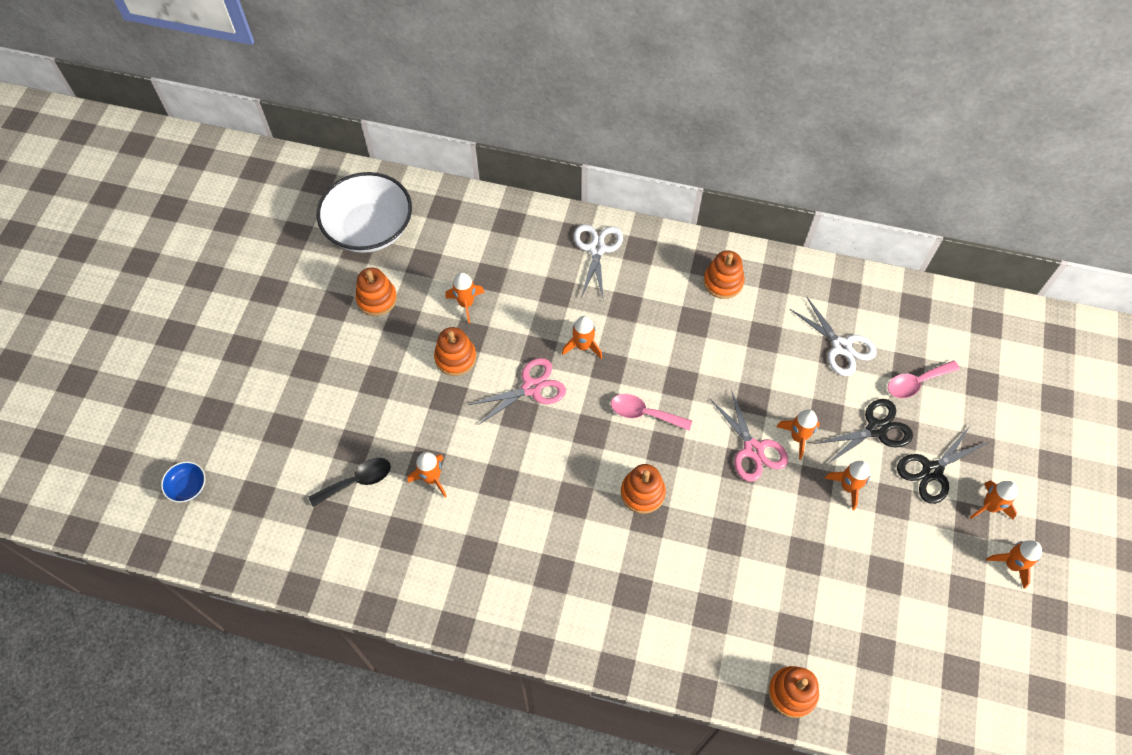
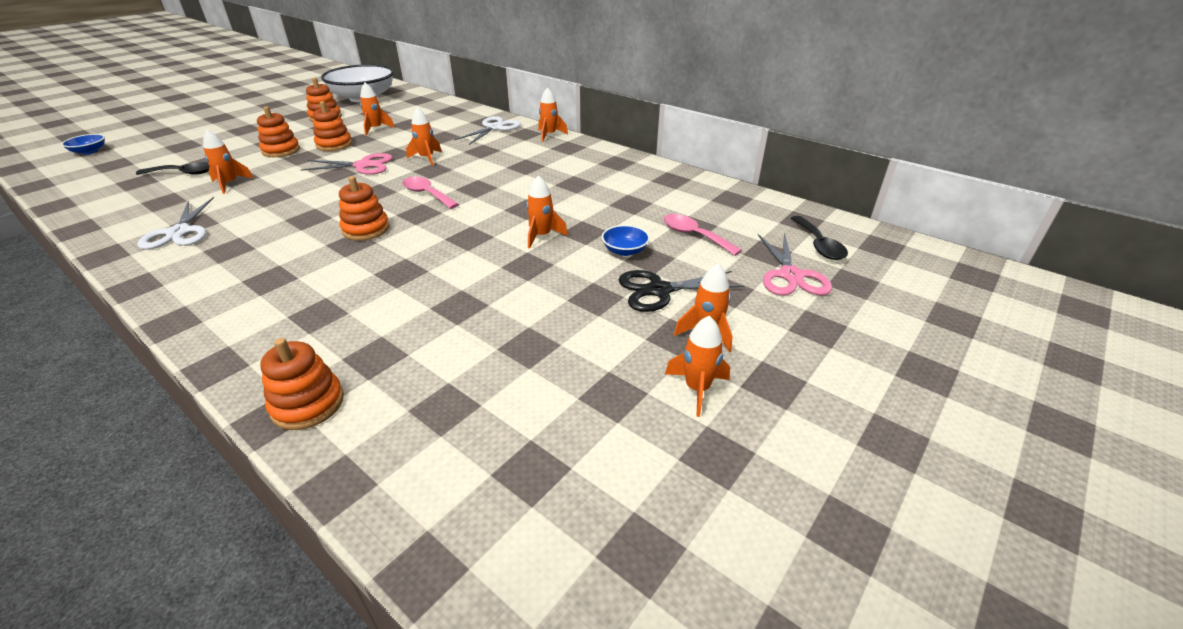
camera: 25 degrees right, 25 degrees down
(723, 282) = (571, 156): orange stacking toy -> orange stacking toy (281, 150)
(753, 449) = (492, 232): pink scissors -> pink scissors (790, 275)
(841, 347) = (639, 202): white scissors -> white scissors (179, 232)
(848, 487) = (556, 276): orange rocket -> orange rocket (549, 135)
(876, 429) = (625, 250): black scissors -> blue bowl
(916, 383) = (694, 235): pink spoon -> pink spoon turned 45 degrees clockwise
(1014, 356) = (819, 245): none -> black spoon

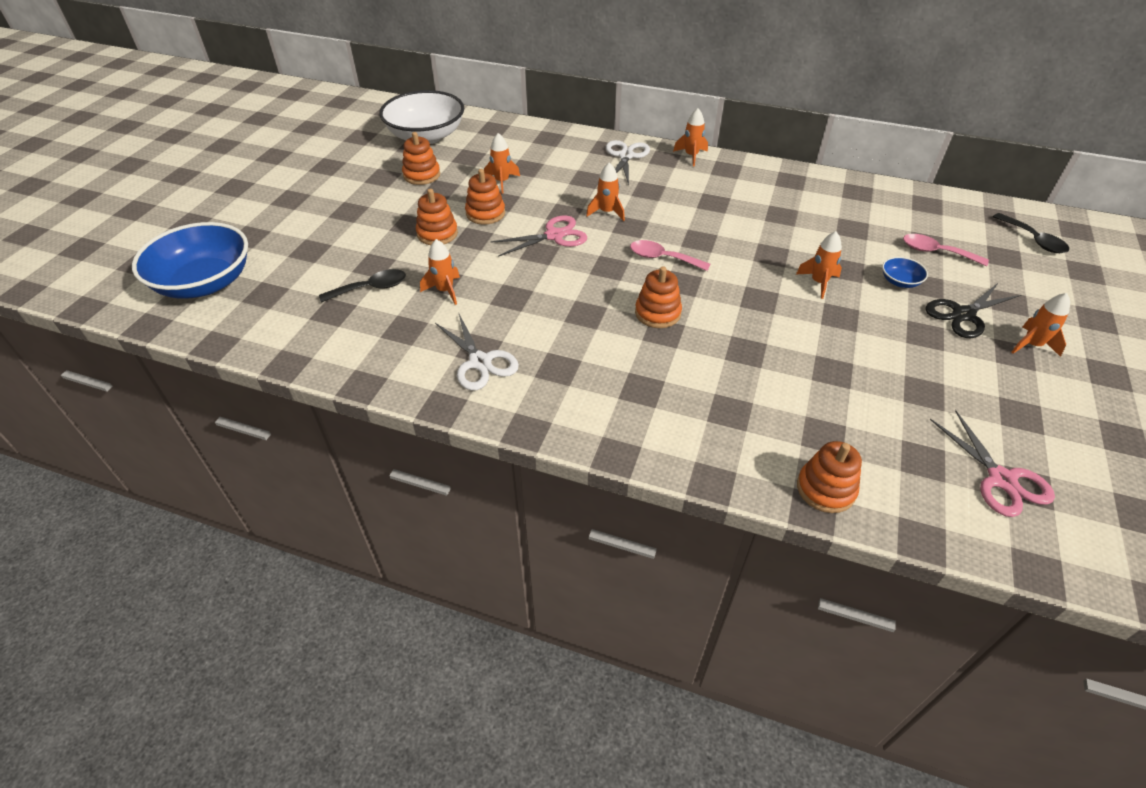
camera: 20 degrees left, 10 degrees up
(89, 151) = (205, 283): blue bowl -> blue bowl, size x2.44
(697, 389) = (1068, 393): orange rocket -> none
(790, 275) = (1040, 276): pink scissors -> pink scissors (1001, 479)

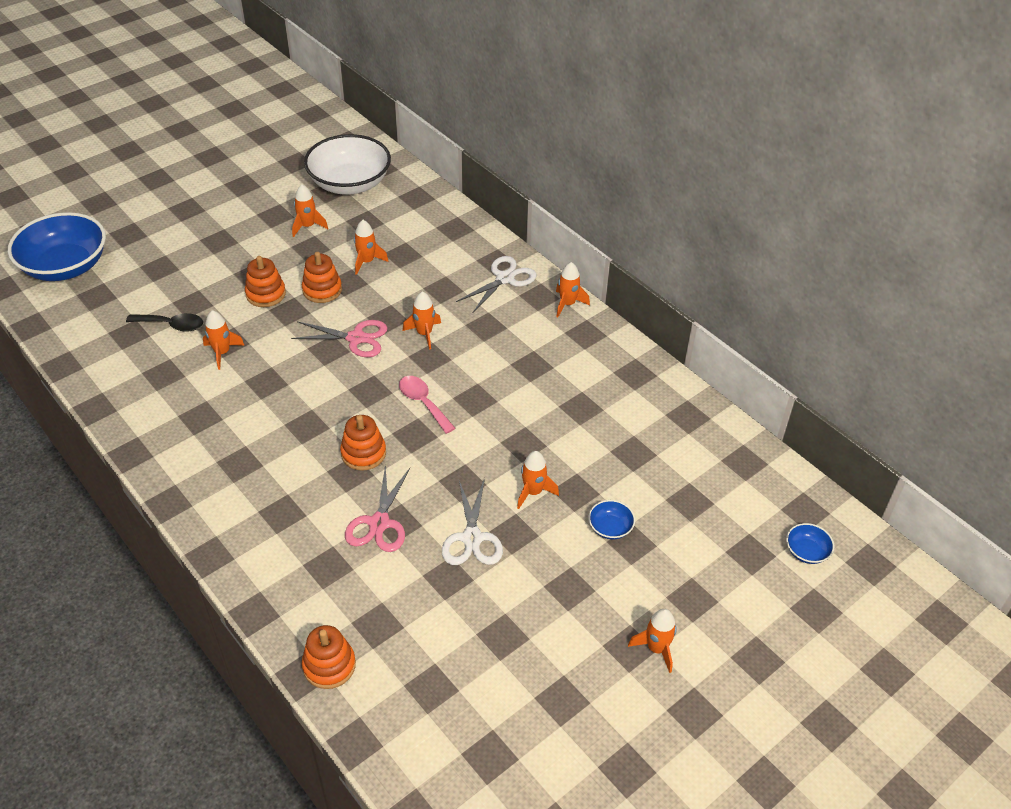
camera: 30 degrees right, 0 degrees up
(422, 175) = (307, 226): orange stacking toy -> orange rocket
(480, 362) = (189, 429): white scissors -> white scissors (472, 538)
(936, 252) = (685, 516): pink spoon -> none
(963, 314) = (629, 588): black scissors -> none
(1001, 479) = (474, 738): pink scissors -> pink scissors (379, 523)
(1033, 240) = (806, 551): black spoon -> blue bowl

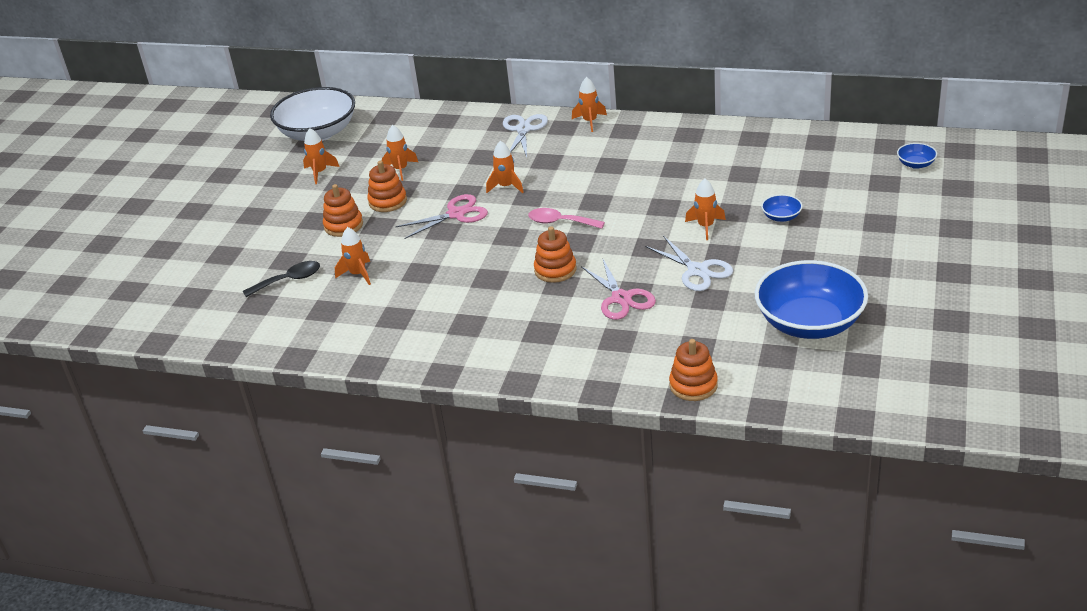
camera: 30 degrees left, 10 degrees down
(65, 266) = (133, 294): blue bowl -> blue bowl (809, 323)
(656, 648) = (891, 256): orange rocket -> none

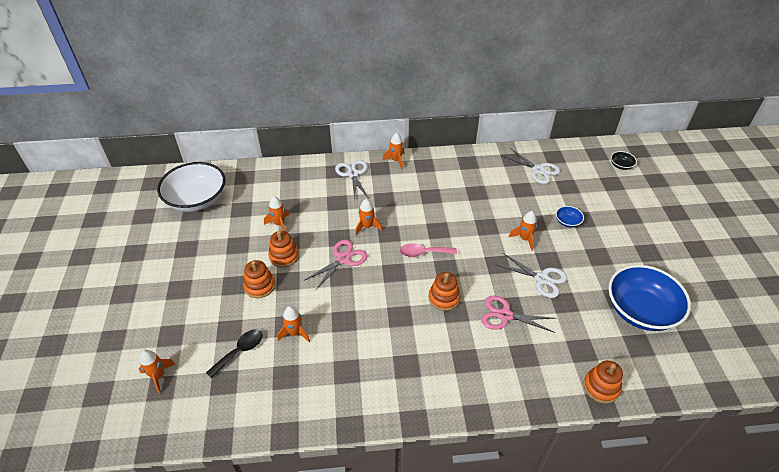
camera: 25 degrees left, 10 degrees up
(320, 172) = (215, 237): orange rocket -> orange rocket (158, 376)
(621, 298) = (505, 315): pink scissors -> pink scissors turned 150 degrees clockwise
(783, 155) = (538, 170): none -> white scissors
(916, 164) = (621, 165): blue bowl -> black bowl

